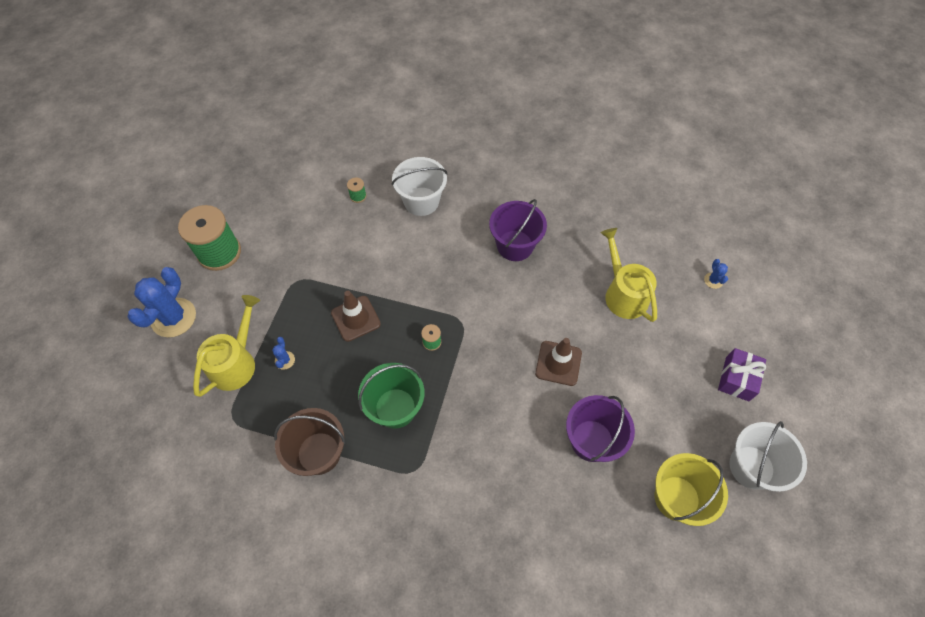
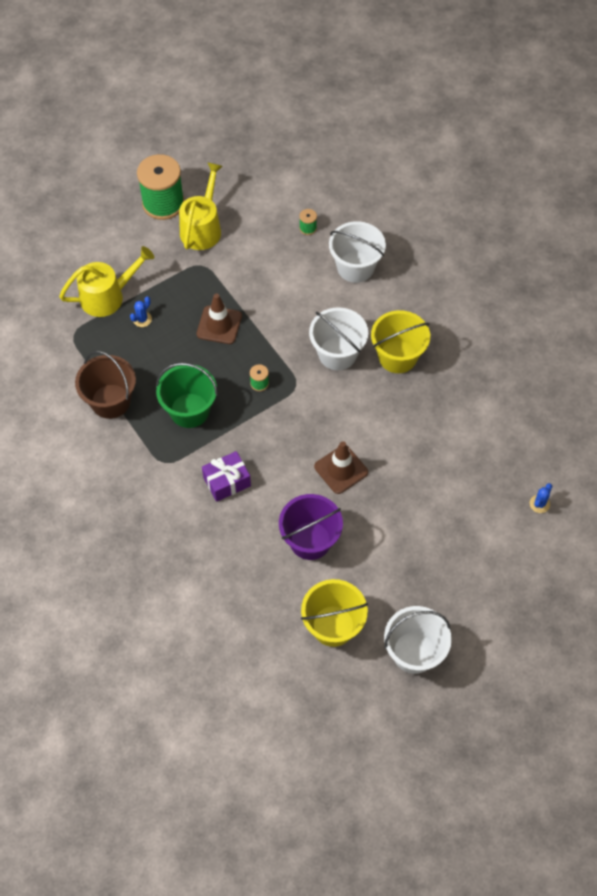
camera: 40 degrees right, 0 degrees up
(174, 318) = (92, 232): blue cactus -> none
(469, 275) = (337, 353): none -> white bucket
(515, 245) = (397, 356): purple bucket -> yellow bucket
(623, 293) = (449, 457): yellow watering can -> yellow watering can (202, 227)
(737, 379) = (473, 588): purple gift -> purple gift (227, 481)

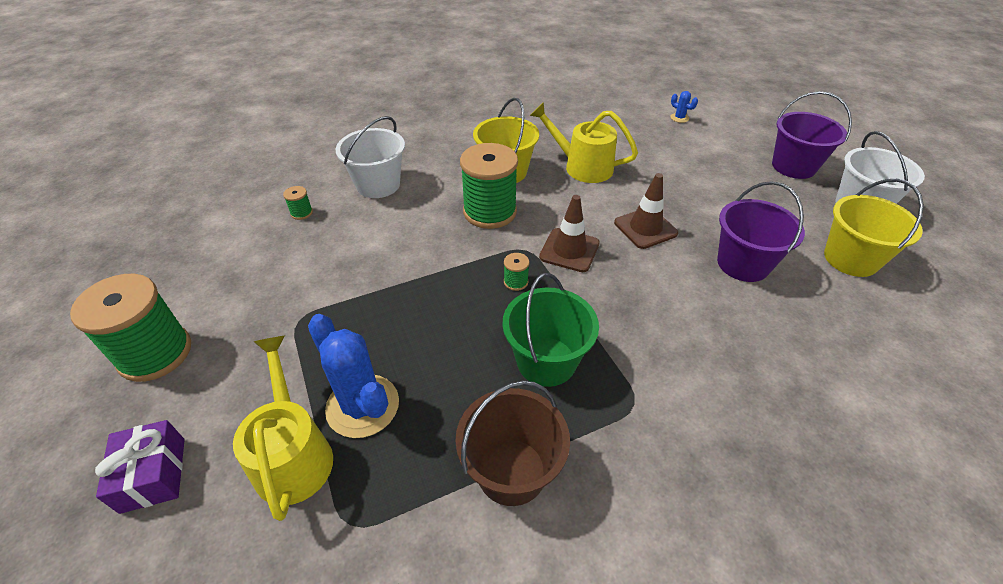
camera: 80 degrees left, 15 degrees down
(142, 319) = (362, 406): blue cactus -> blue cactus, size x2.29
(202, 227) = (233, 311): yellow watering can -> yellow watering can (581, 166)
(219, 325) = (410, 311): brown traffic cone -> brown traffic cone (569, 250)
(227, 481) = (665, 332): purple gift -> purple gift (153, 474)
(337, 353) = (490, 212): white bucket -> green spool
(469, 605) = (793, 166): none -> purple bucket

